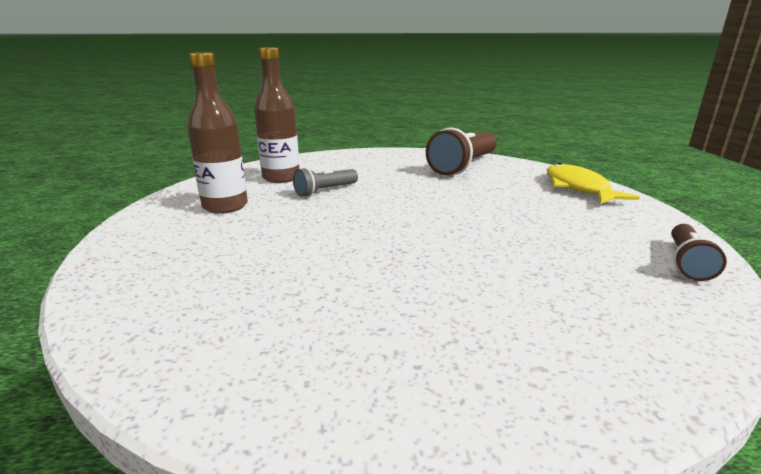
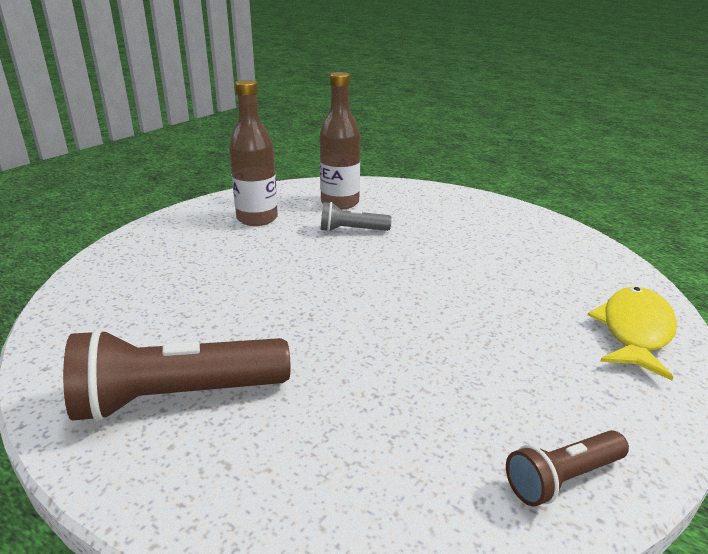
camera: 40 degrees right, 5 degrees up
(464, 166) = (543, 248): brown flashlight -> brown flashlight (177, 398)

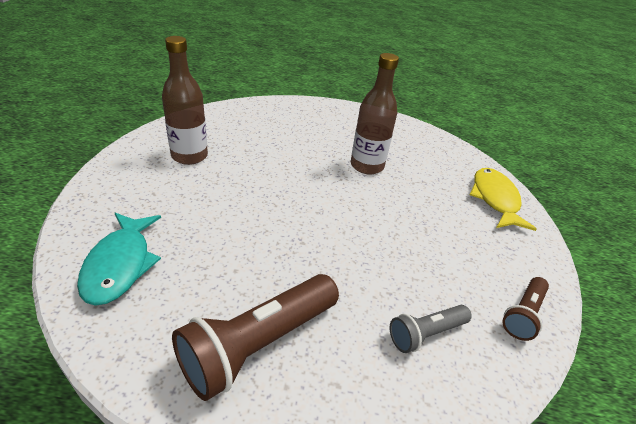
camera: 30 degrees left, 10 degrees up
(112, 294) = (120, 265): none -> turquoise fish
(340, 203) = (246, 128): brown bottle -> brown bottle (367, 166)
(351, 230) = (274, 154): grey flashlight -> grey flashlight (426, 334)

